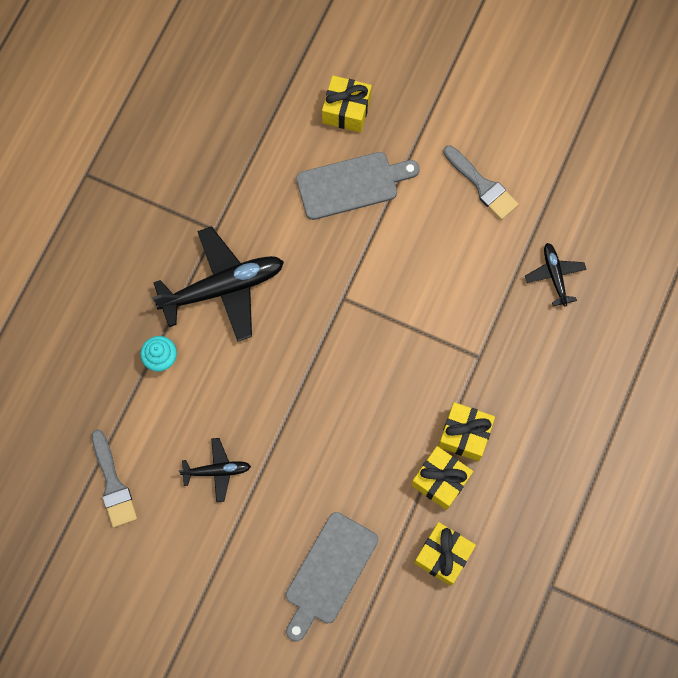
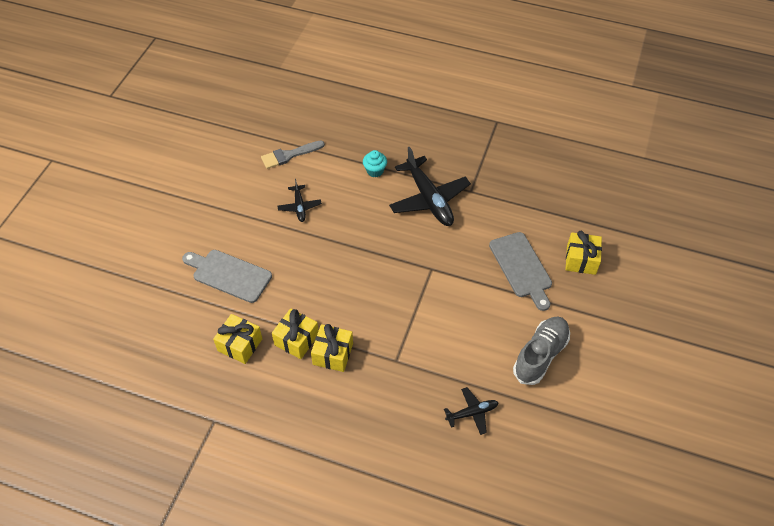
camera: 85 degrees right, 20 degrees down
(482, 185) = (540, 355): grey brush -> grey shoe

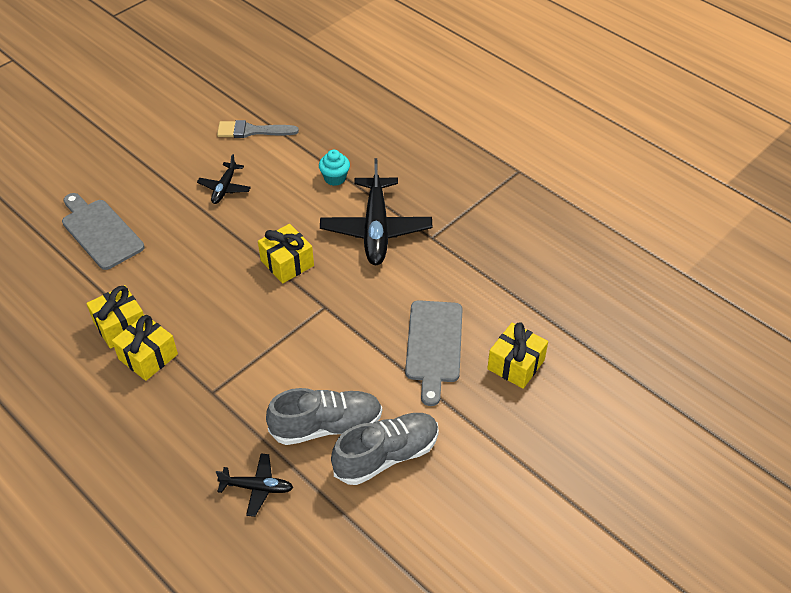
camera: 25 degrees right, 5 degrees down
(240, 345) = (59, 308): yellow gift -> yellow gift (287, 263)
(489, 352) = (326, 426): none -> grey shoe

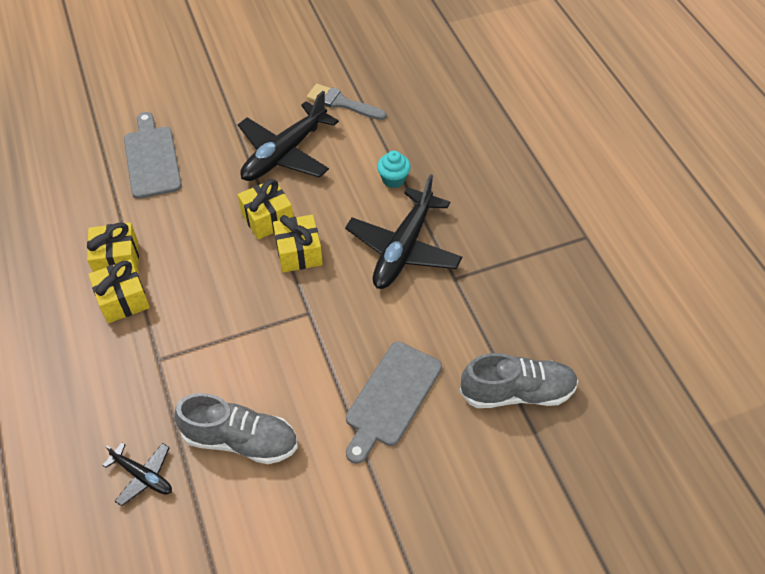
camera: 25 degrees right, 5 degrees up
(224, 188) = (284, 153): black plane -> black plane, size x1.97
(386, 456) = (279, 497): grey shoe -> grey shoe (517, 392)
(515, 364) = (463, 454): yellow gift -> yellow gift (267, 218)

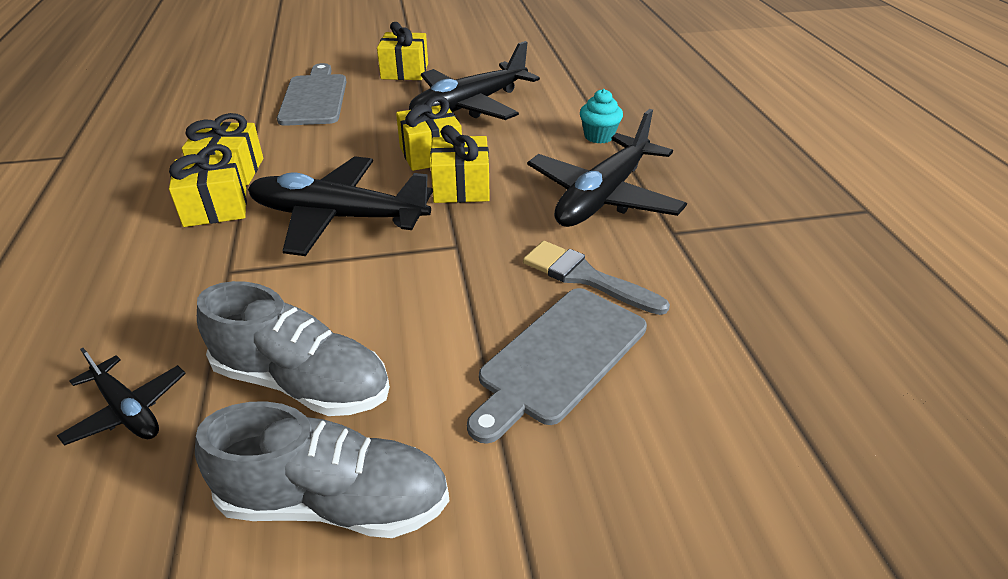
camera: 10 degrees right, 15 degrees down
(217, 297) = (337, 217): none -> black plane
(218, 111) = (405, 71): none -> yellow gift
(342, 103) = (547, 76): grey brush -> grey brush (586, 277)
(517, 392) = (773, 377): grey shoe -> grey shoe (335, 502)

